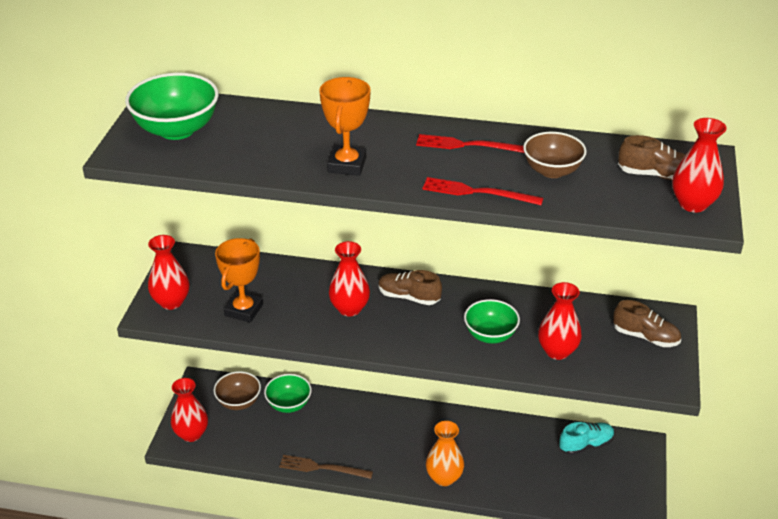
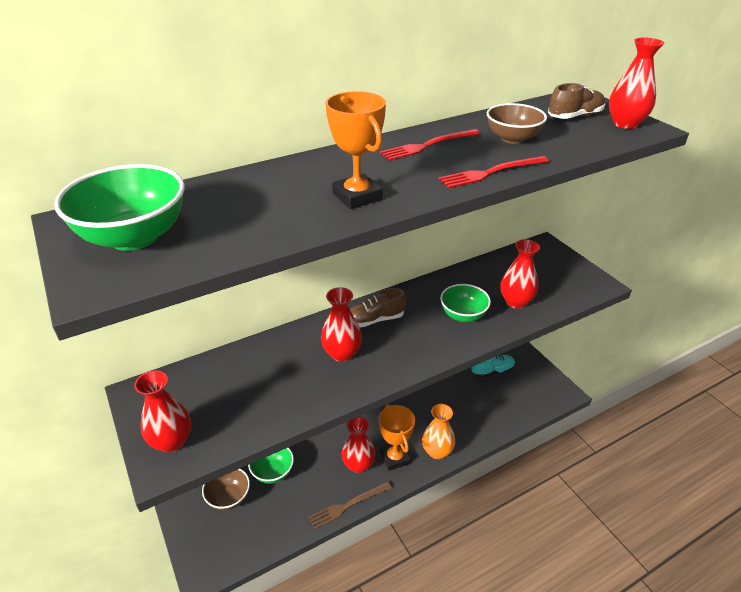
camera: 40 degrees left, 0 degrees up
(191, 434) = (212, 554): red vase -> red vase (358, 465)
(244, 310) = (253, 407): orange trophy -> orange trophy (395, 458)
(586, 445) = (492, 371): turquoise shoe -> turquoise shoe turned 45 degrees clockwise
(645, 337) = (549, 264): brown shoe -> none

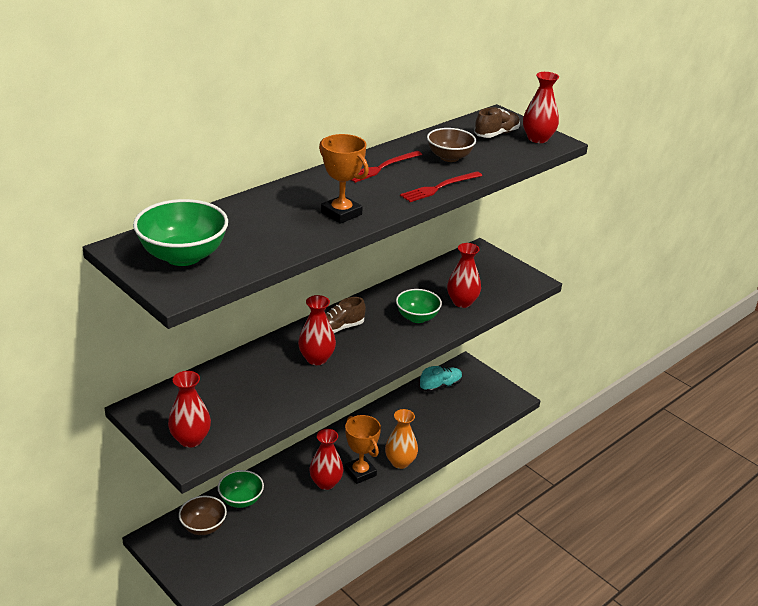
camera: 15 degrees left, 5 degrees down
(348, 505) = (325, 517): brown fork -> none

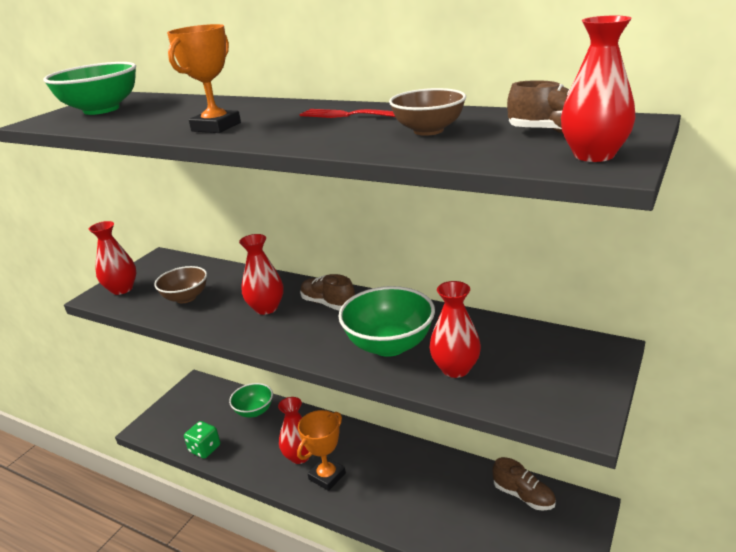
camera: 75 degrees right, 5 degrees down
(203, 527) = (215, 403): brown bowl -> brown bowl (186, 298)
(269, 544) = (205, 449): none -> green dice
(400, 462) = (360, 504): orange vase -> none
(417, 317) = (389, 345): green bowl -> green bowl, size x1.54
(439, 187) = (326, 144): red fork -> none
(440, 386) = (523, 495): turquoise shoe -> brown shoe

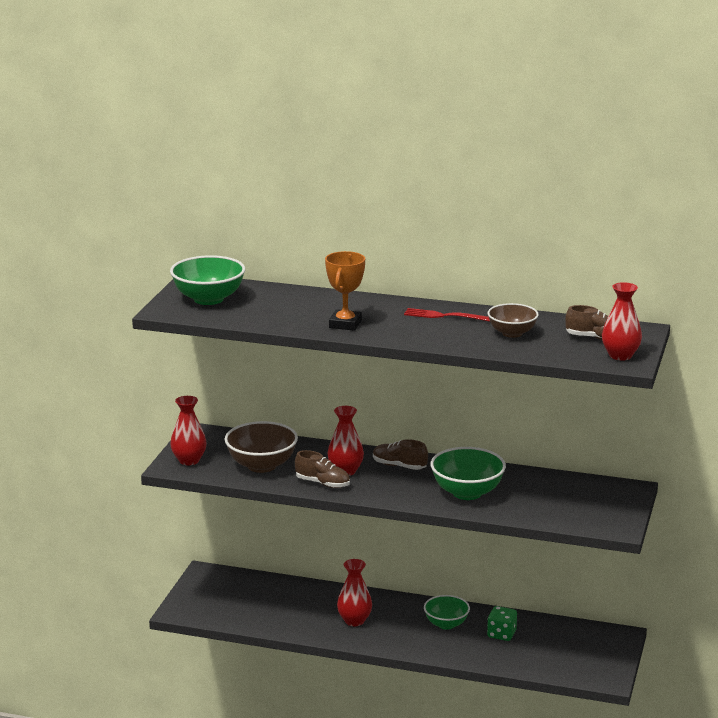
camera: 15 degrees left, 5 degrees down
(186, 298) = (261, 465): brown bowl -> brown bowl, size x1.54
(205, 449) = (255, 622): green dice -> green dice (501, 634)
(254, 411) = (287, 591): green bowl -> green bowl (446, 624)
(327, 476) = (388, 632): orange trophy -> none
(455, 369) = (524, 505): red vase -> none
(523, 495) = (567, 632): brown shoe -> brown shoe (322, 483)

